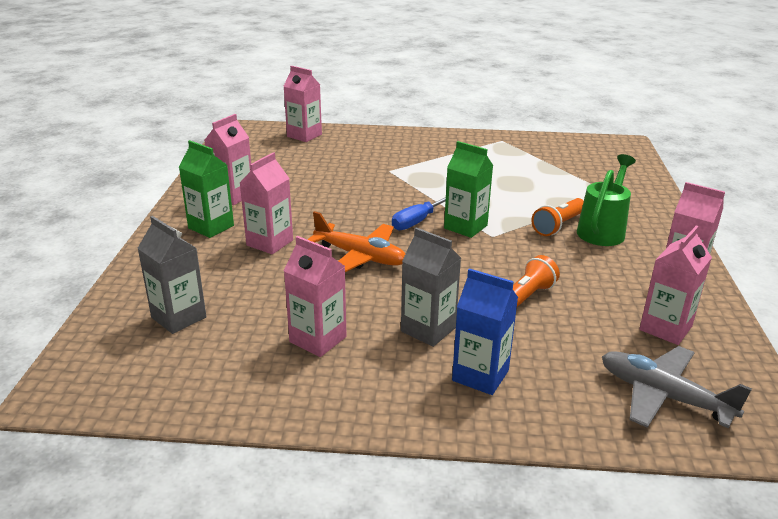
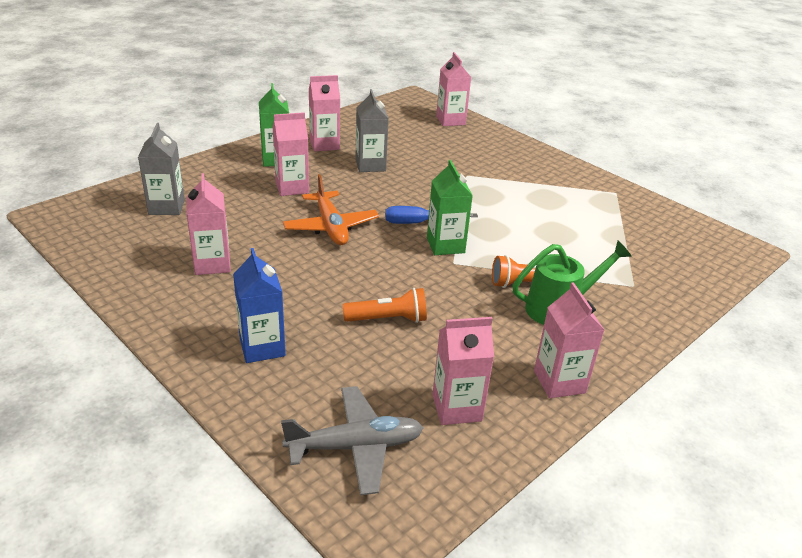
camera: 40 degrees right, 5 degrees up
(428, 329) = (285, 298): grey carton -> grey carton (370, 165)
(663, 396) = (355, 447): grey plane -> grey plane turned 90 degrees clockwise

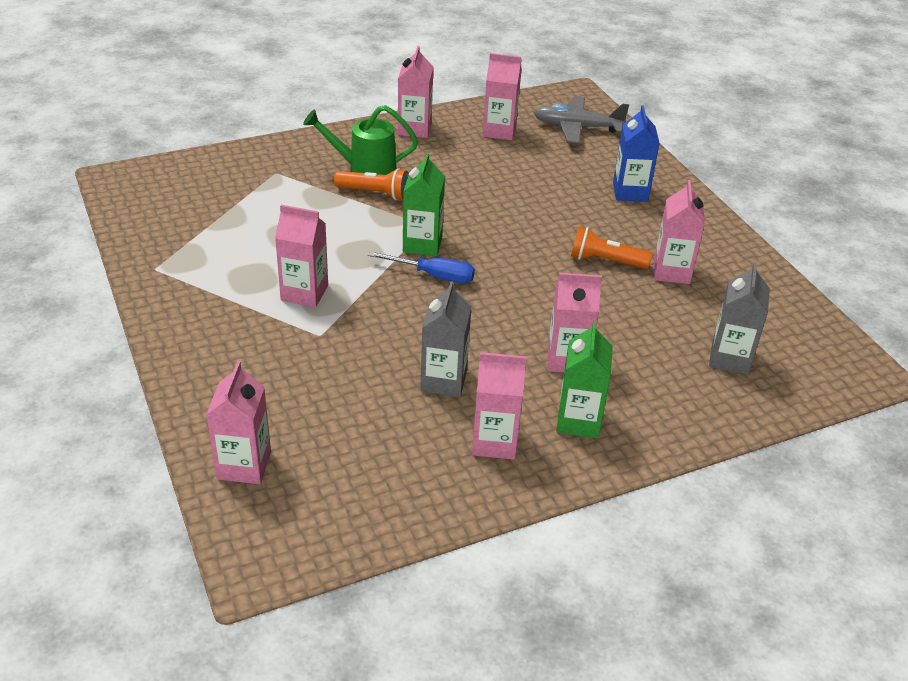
camera: 160 degrees left, 5 degrees up
(331, 227) = (536, 290): orange plane -> none
(388, 319) = (519, 191): orange flashlight -> orange flashlight (605, 261)
(501, 195) = (304, 293): none -> pink carton

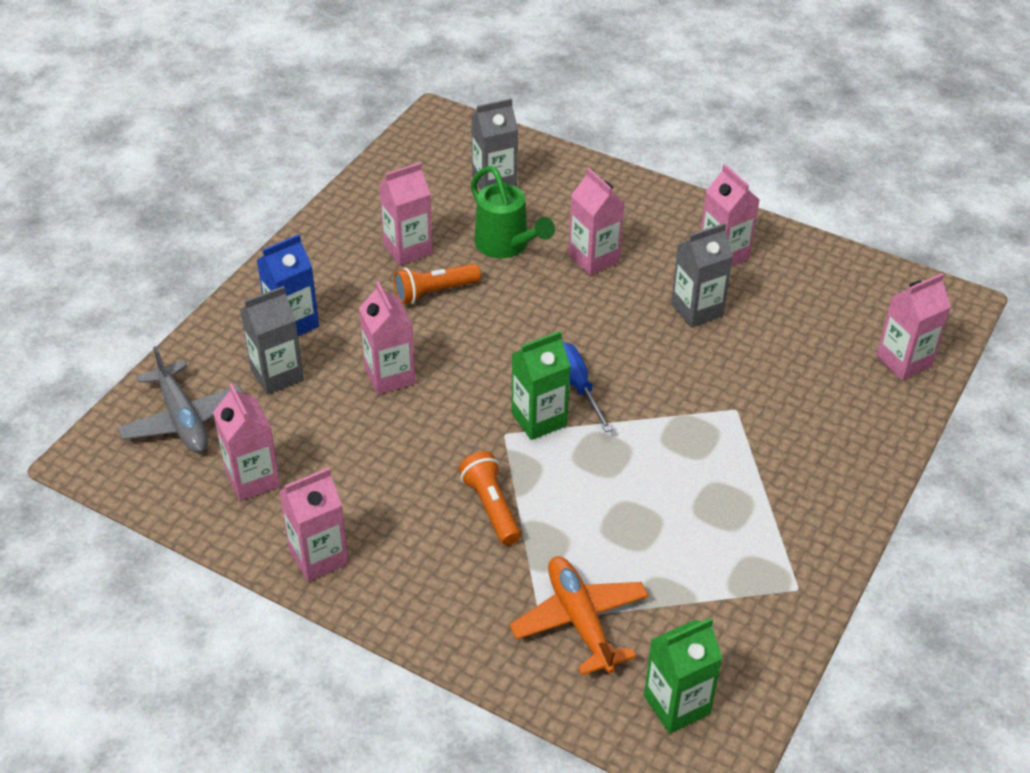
camera: 125 degrees left, 5 degrees up
(256, 184) = (580, 621): none -> orange plane
(304, 293) = (699, 454): pink carton -> pink carton (390, 376)
(364, 170) = (454, 545): green watering can -> green watering can (506, 246)
(578, 421) = (653, 226): green carton -> green carton (677, 705)
(582, 169) = (277, 375): none -> grey carton
(605, 261) = (434, 292): orange flashlight -> orange flashlight turned 90 degrees clockwise

